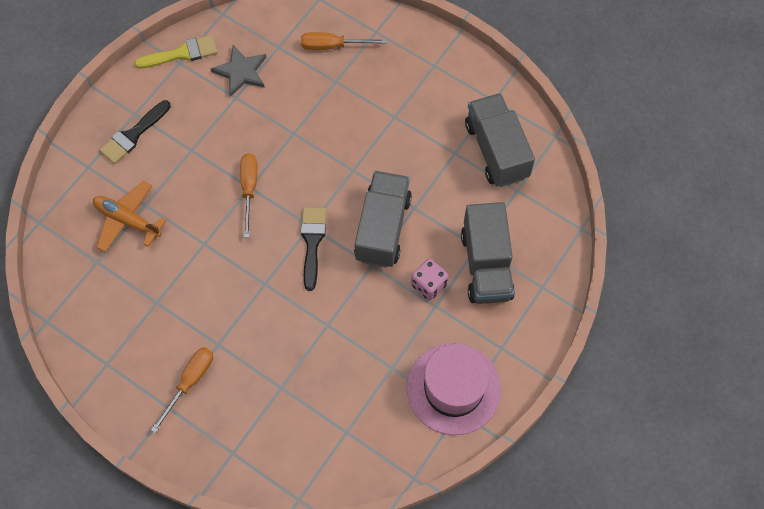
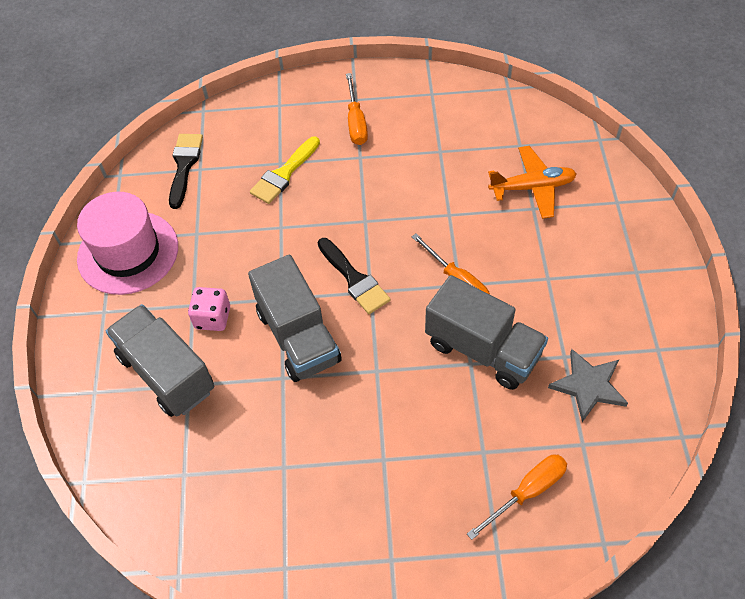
camera: 145 degrees right, 10 degrees down
(133, 135) = (613, 253): black brush -> black brush (184, 165)
(182, 53) = (667, 360): yellow brush -> yellow brush (284, 174)
(496, 150) = (238, 504): grey truck -> grey truck (483, 349)

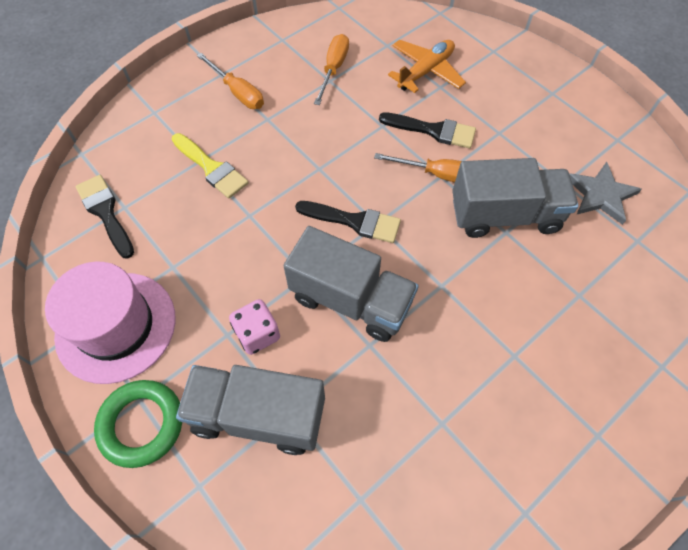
camera: 40 degrees left, 5 degrees up
(92, 328) = (142, 424): none -> green ring
(284, 174) = (211, 168): yellow brush -> yellow brush turned 45 degrees counterclockwise
(489, 243) = (433, 130): none -> black brush
(527, 492) = (638, 304): orange screwdriver -> orange screwdriver (333, 69)

